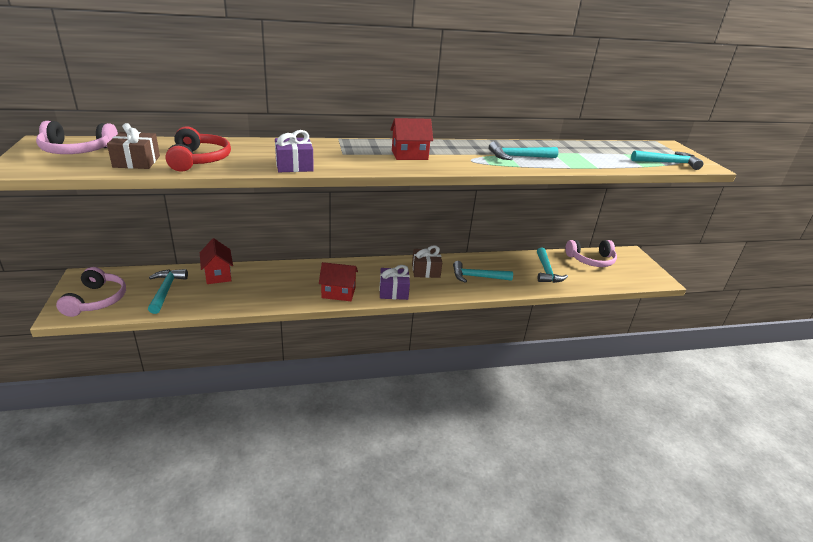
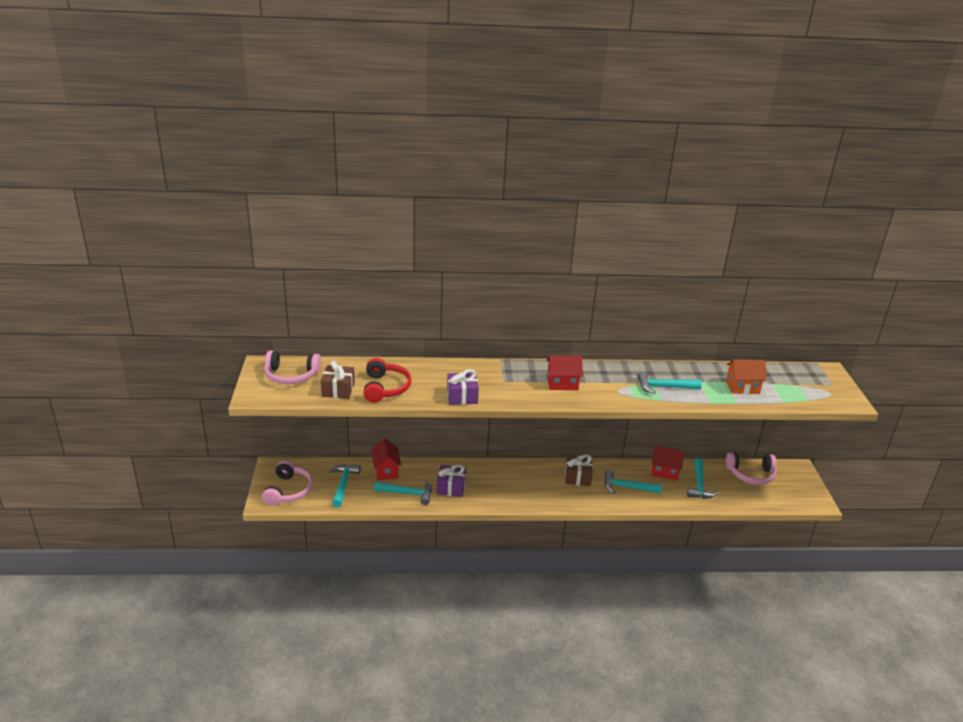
camera: 10 degrees right, 0 degrees up
(338, 293) = (493, 497): red house -> red house (664, 471)
(393, 291) = (544, 498): purple gift -> purple gift (451, 487)
(596, 156) = (742, 387): none -> orange house
(668, 163) = (812, 397): turquoise hammer -> turquoise hammer (407, 493)

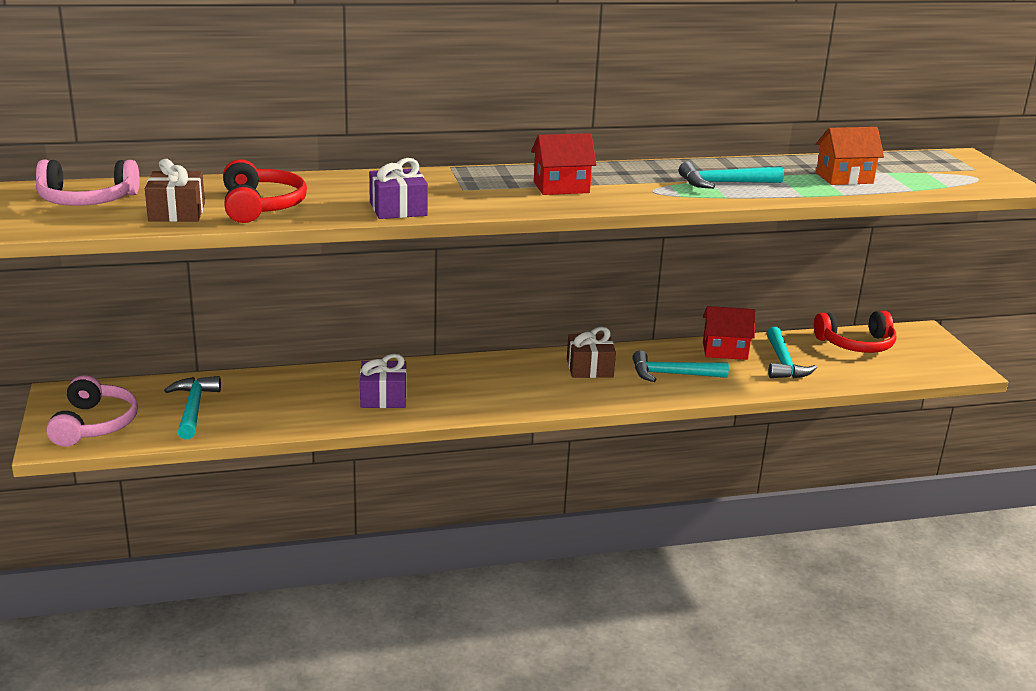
camera: 10 degrees left, 5 degrees down
(386, 471) = (266, 384): red house -> none
(407, 493) = (310, 411): turquoise hammer -> none
(751, 474) = (856, 344): pink headphones -> red headphones

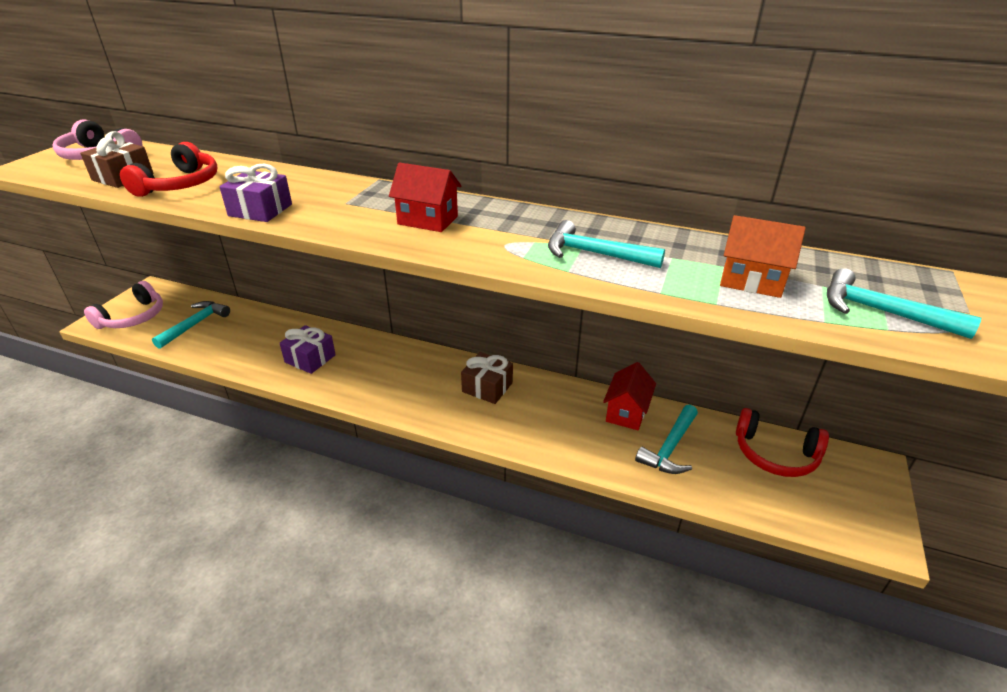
camera: 35 degrees right, 10 degrees up
(672, 374) = (548, 420): turquoise hammer -> turquoise hammer (882, 312)
(725, 351) = (626, 412): red house -> red house turned 75 degrees clockwise

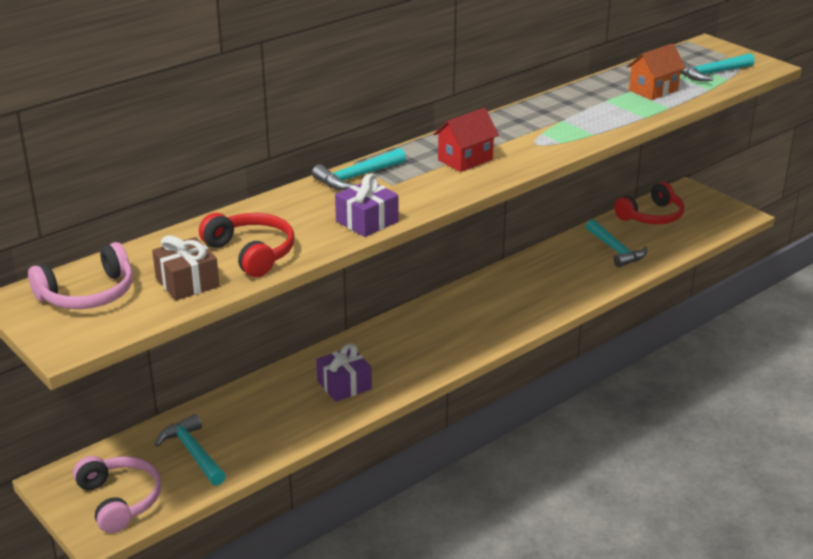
camera: 60 degrees left, 5 degrees down
(487, 387) = (480, 301): brown gift -> none
(595, 254) = (578, 120): turquoise hammer -> turquoise hammer (357, 177)
(626, 412) = (565, 252): red house -> none

